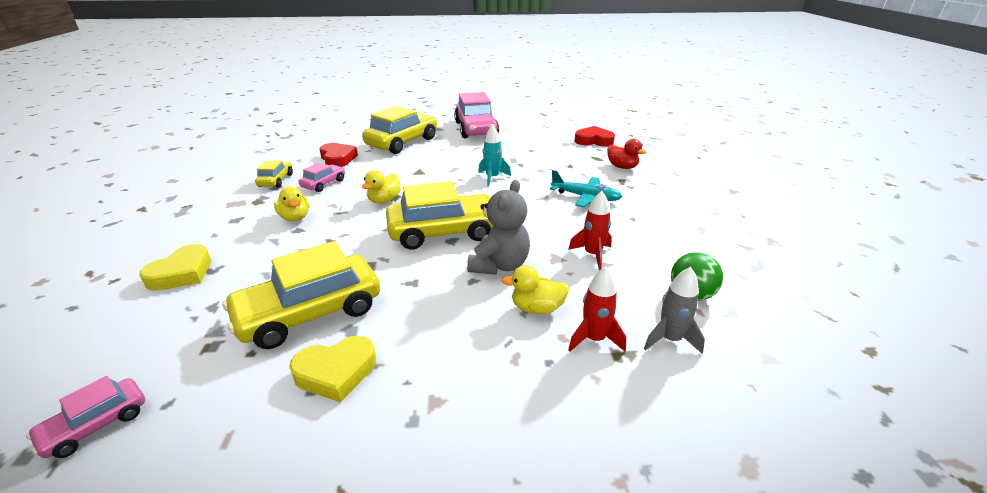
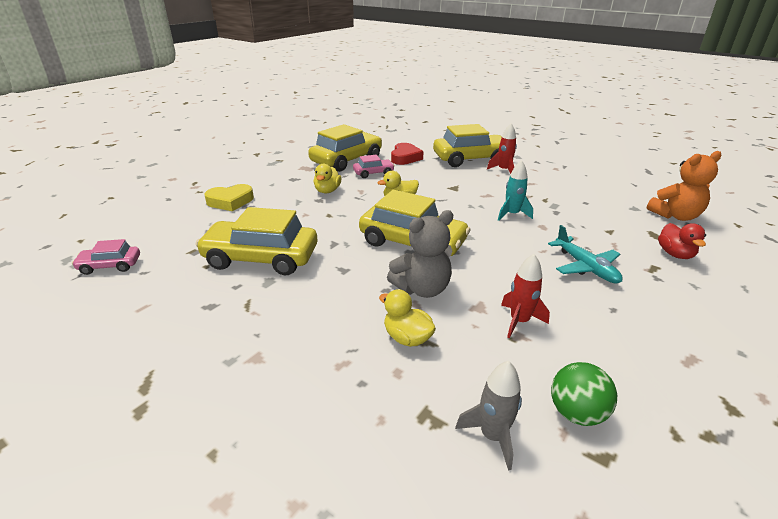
camera: 40 degrees right, 0 degrees up
(276, 180) = (346, 160): yellow car -> yellow car, size x2.00
(336, 372) = (229, 303): yellow heart -> none
(476, 129) = (553, 166): pink car -> none
(593, 141) = (675, 216): red heart -> orange teddy bear
(594, 339) = (421, 390): red rocket -> red rocket (503, 170)

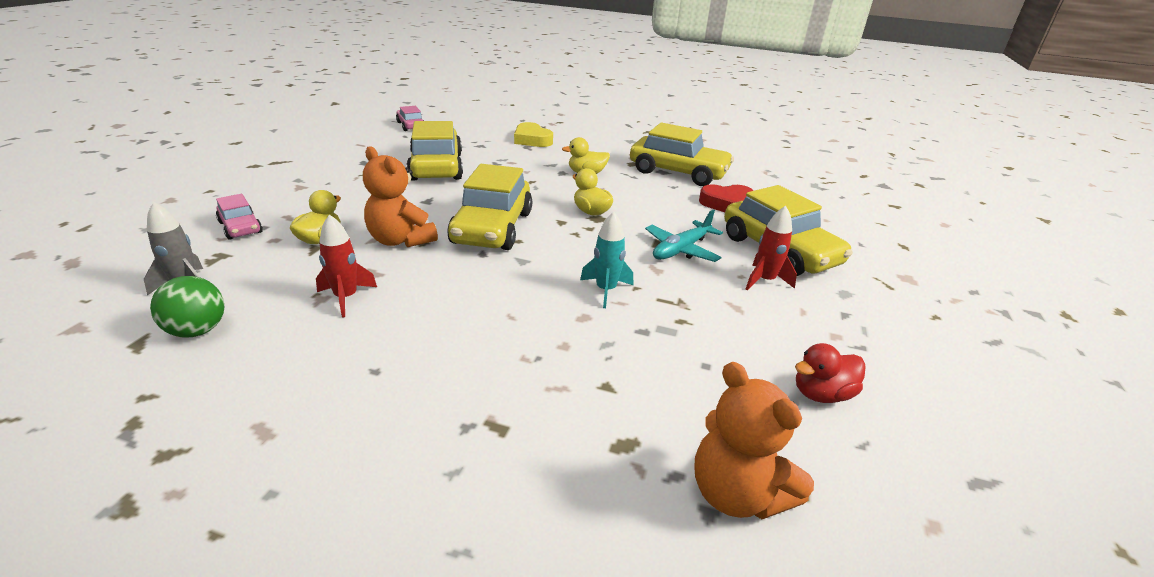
camera: 70 degrees right, 0 degrees up
(373, 173) = (656, 190): pink car -> pink car (241, 227)
(422, 289) = (400, 240): grey teddy bear -> orange teddy bear
(585, 267) = (477, 352): turquoise plane -> turquoise plane (681, 250)
(675, 254) = (557, 463): red duck -> red duck (821, 394)

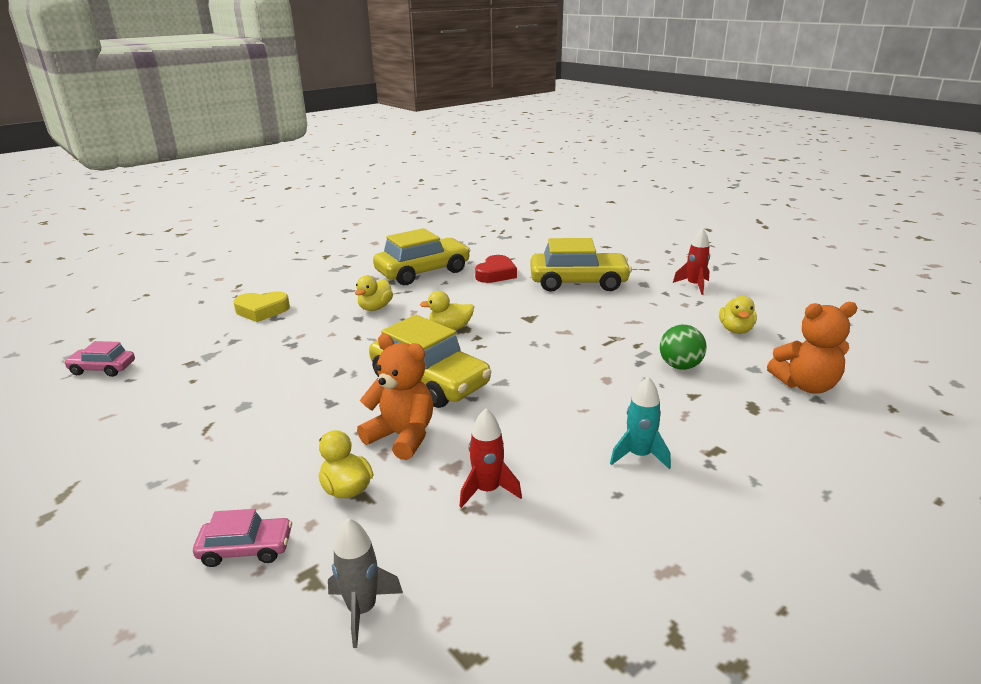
camera: 55 degrees left, 5 degrees down
(197, 331) = (475, 604): green ball -> green ball (680, 366)
(400, 240) = (402, 436): orange teddy bear -> orange teddy bear turned 135 degrees counterclockwise
(436, 167) = (252, 379): yellow car -> none
(606, 290) = (577, 360): turquoise rocket -> turquoise rocket (639, 455)
(681, 250) = (546, 313): turquoise plane -> none
(764, 280) = (610, 301): red rocket -> red rocket (694, 285)
(821, 394) = (735, 330): red duck -> yellow duck

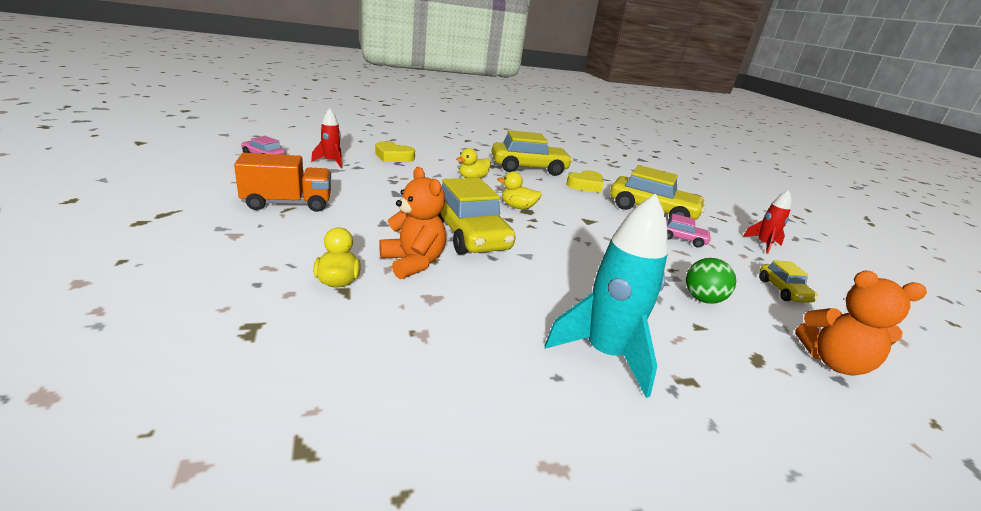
camera: 20 degrees right, 0 degrees up
(200, 421) = (288, 204): none -> orange truck
(246, 549) = (230, 291): pink car -> pink car (681, 239)
(362, 609) = (262, 370): grey rocket -> none
(487, 490) = (444, 326): red rocket -> red rocket (331, 162)
(496, 274) = (585, 185): red heart -> yellow heart
(639, 455) = (604, 354): turquoise rocket -> turquoise rocket, size x1.80
(735, 330) = (783, 291): yellow duck -> yellow car

